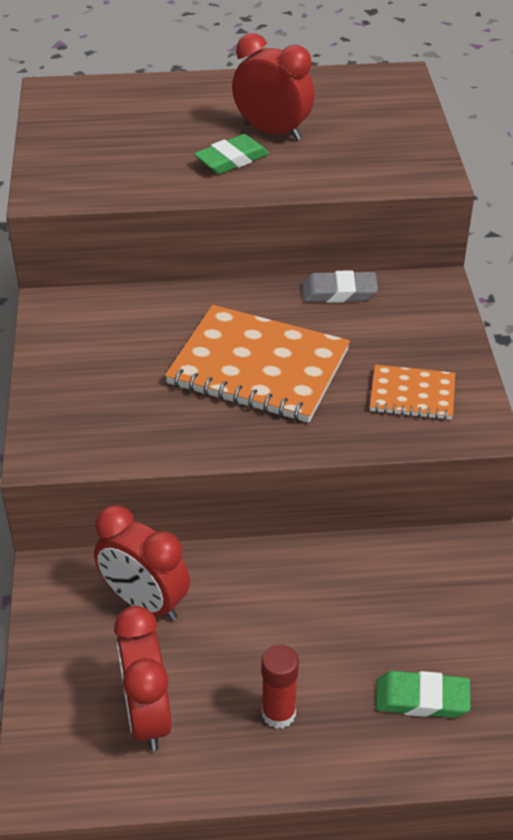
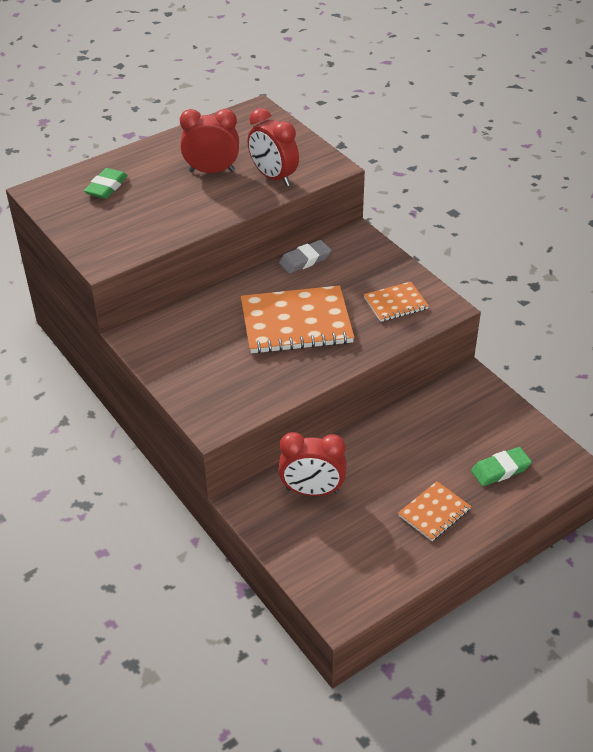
camera: 30 degrees left, 0 degrees up
(147, 715) = (365, 548): red clock -> red clock (273, 177)
(232, 160) = (203, 197): green eraser -> green eraser (106, 187)
(278, 713) = (434, 512): red glue stick -> orange notebook

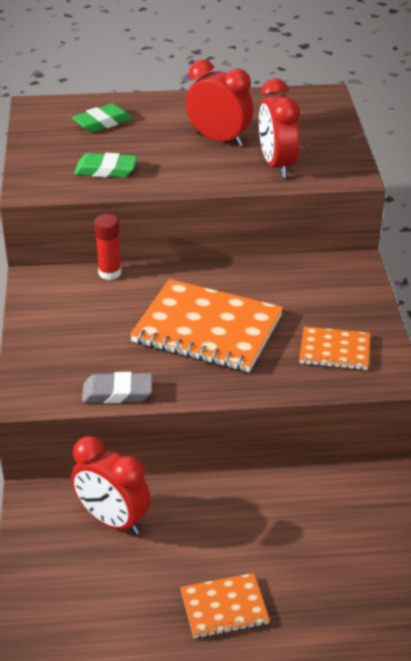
camera: 30 degrees right, 5 degrees down
(186, 308) = (110, 273): none -> red glue stick
(305, 260) = (274, 269): grey eraser -> grey eraser (117, 392)
(500, 469) = (343, 596): green eraser -> green eraser (106, 170)

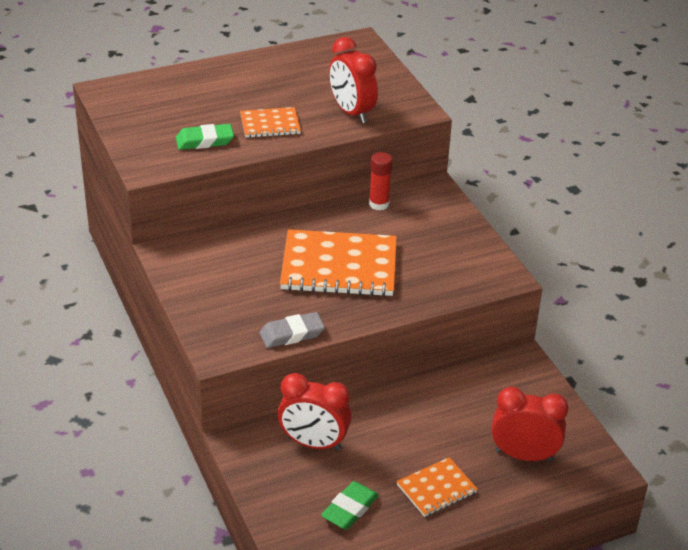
camera: 20 degrees left, 0 degrees up
(102, 122) = (175, 96): green eraser -> green eraser (350, 509)
(110, 273) = (229, 233): red glue stick -> red glue stick (379, 204)
(219, 139) = (289, 96): red clock -> red clock (524, 455)
(334, 350) = (452, 264): orange notebook -> orange notebook (270, 124)

